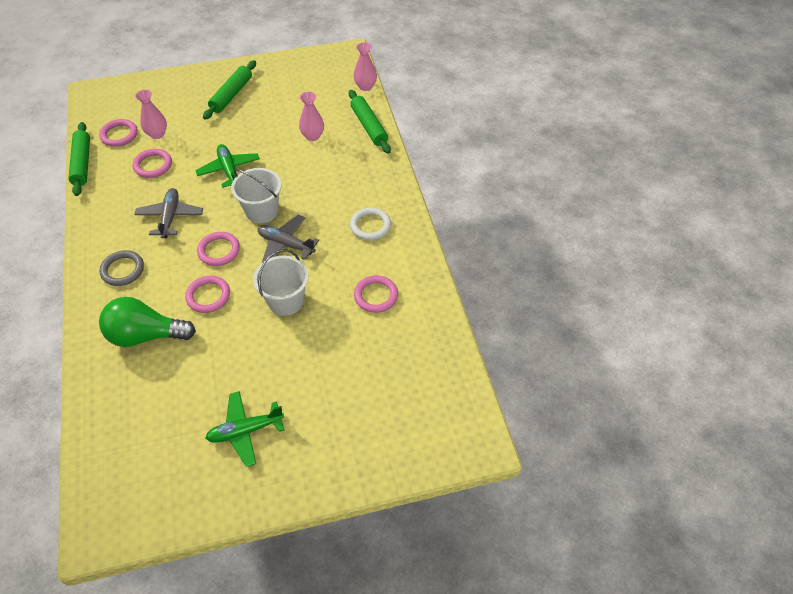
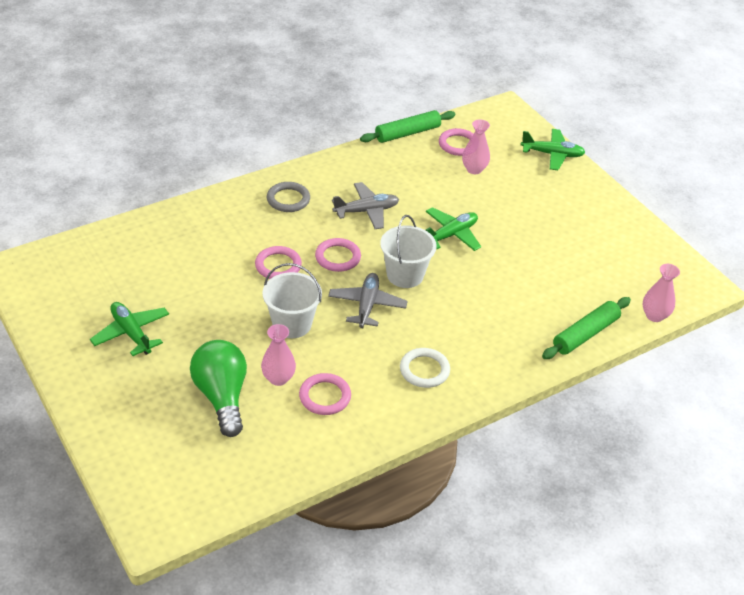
camera: 70 degrees right, 10 degrees down
(146, 335) = (219, 237): green light bulb -> green light bulb (222, 396)
(153, 165) = (429, 179): pink ring -> none
(167, 83) = (552, 154): none -> green plane
(232, 95) = (565, 206): green rolling pin -> none
(313, 136) = (539, 288): pink vase -> pink vase (278, 378)

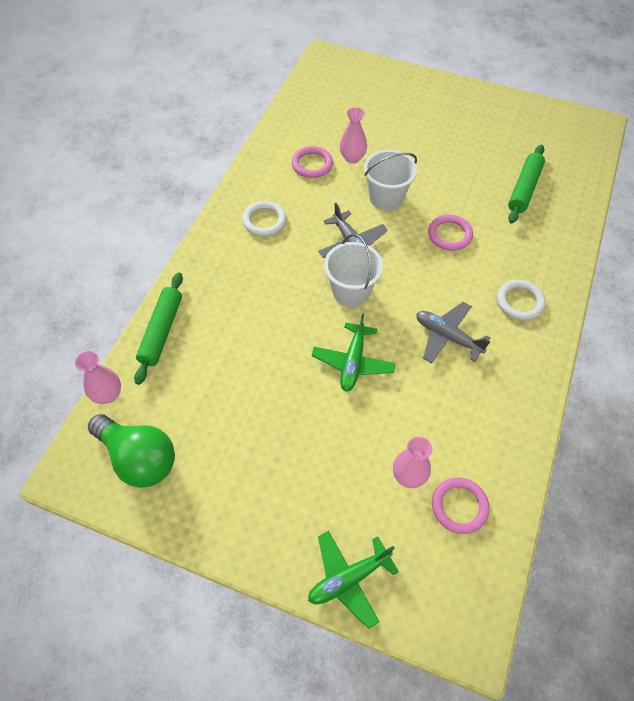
camera: 145 degrees right, 15 degrees up
(131, 333) = (471, 130): green plane -> none
(222, 396) = (371, 129): green light bulb -> green light bulb (139, 458)
(288, 199) = (519, 302): grey ring -> white ring
(338, 257) = (417, 272): pink ring -> none
(366, 211) = (447, 337): grey plane -> grey plane turned 90 degrees clockwise
(407, 133) = (524, 481): green rolling pin -> green rolling pin (524, 189)

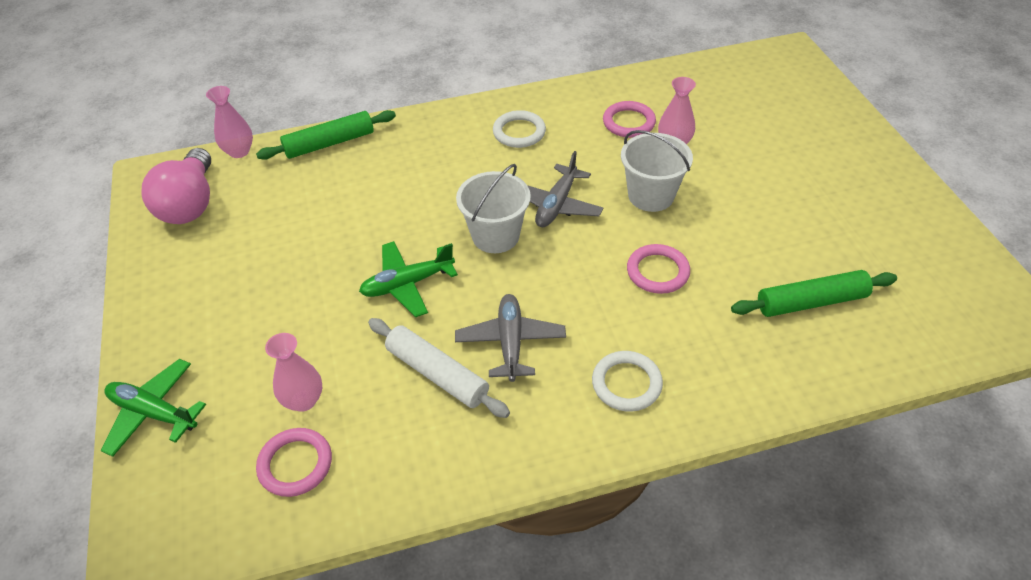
camera: 55 degrees right, 10 degrees down
(139, 458) = (190, 204): green light bulb -> pink light bulb
(443, 389) = (437, 374): none -> white rolling pin

